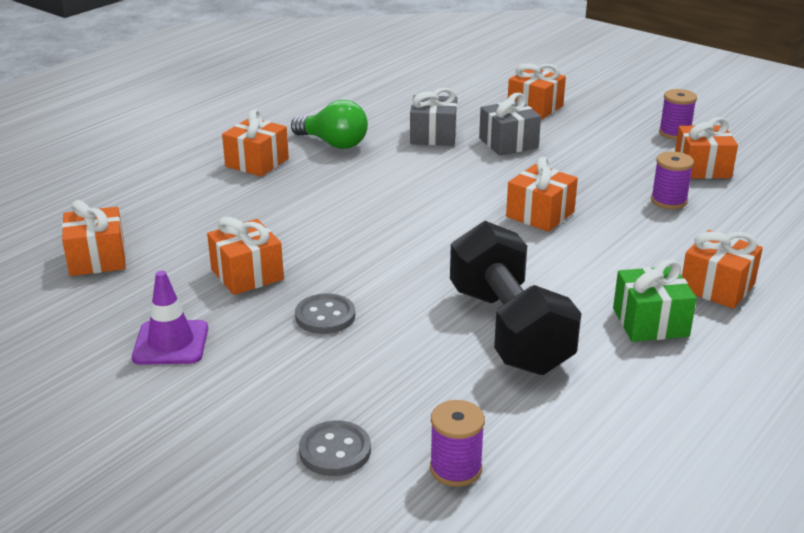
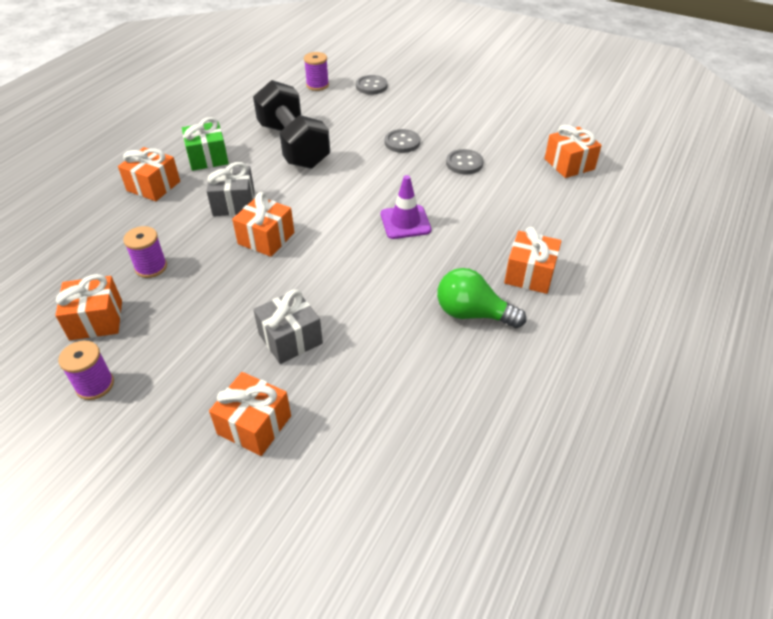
camera: 170 degrees right, 15 degrees up
(171, 343) = (478, 120): purple traffic cone -> purple traffic cone (405, 222)
(247, 274) = (464, 163): orange gift -> grey button
(433, 136) = (373, 342): grey gift -> grey gift (234, 203)

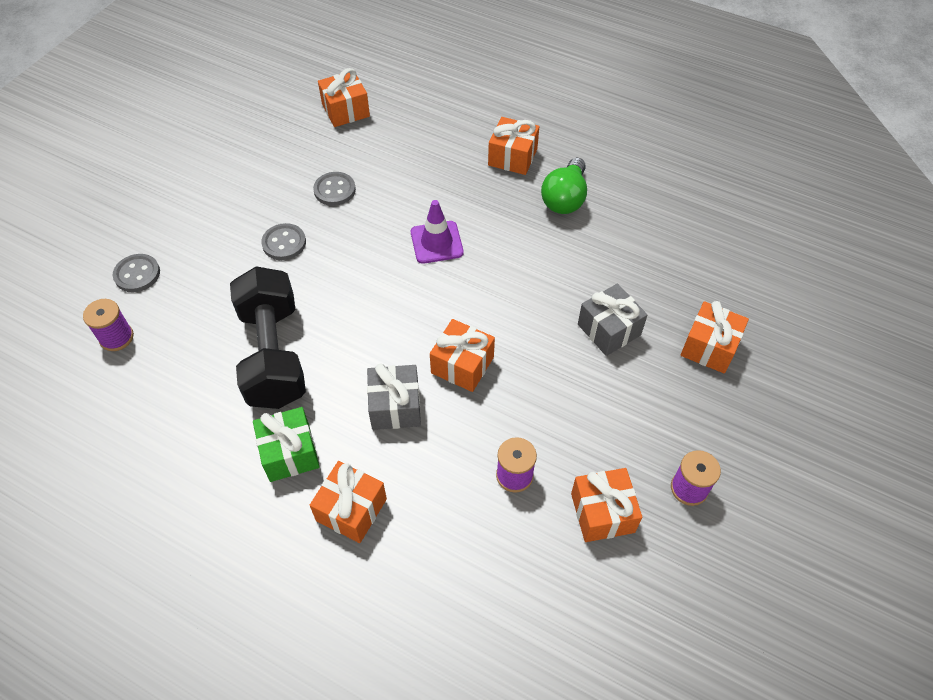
camera: 90 degrees left, 10 degrees up
(293, 145) = (273, 354): black dumbbell -> black dumbbell turned 75 degrees counterclockwise

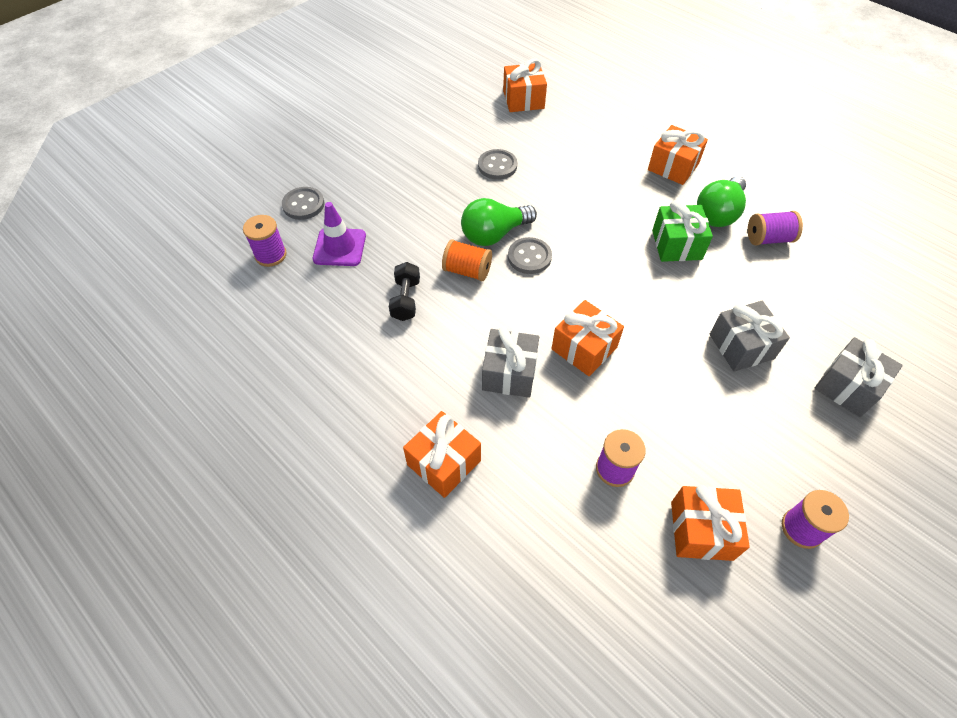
camera: 15 degrees right, 0 degrees up
(273, 354) = (406, 300): black dumbbell -> black dumbbell, size x0.44
(284, 243) = (440, 203): grey button -> grey button (529, 257)
(290, 453) = (398, 394): green gift -> green gift (677, 245)
(329, 310) = (467, 271): none -> orange spool
(348, 266) = (494, 234): none -> green light bulb
(436, 242) = (583, 230): purple traffic cone -> purple traffic cone (339, 247)
(616, 215) = (768, 239): none -> purple spool
(709, 347) = (847, 387): orange gift -> grey gift

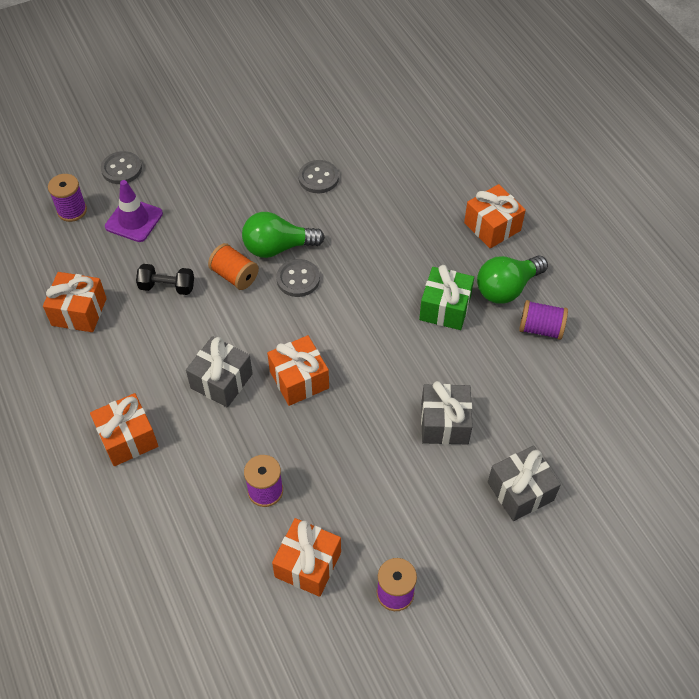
camera: 20 degrees right, 0 degrees up
(406, 300) = (167, 287): black dumbbell -> black dumbbell turned 75 degrees clockwise
(523, 100) = (383, 112): orange gift -> orange gift (79, 312)

